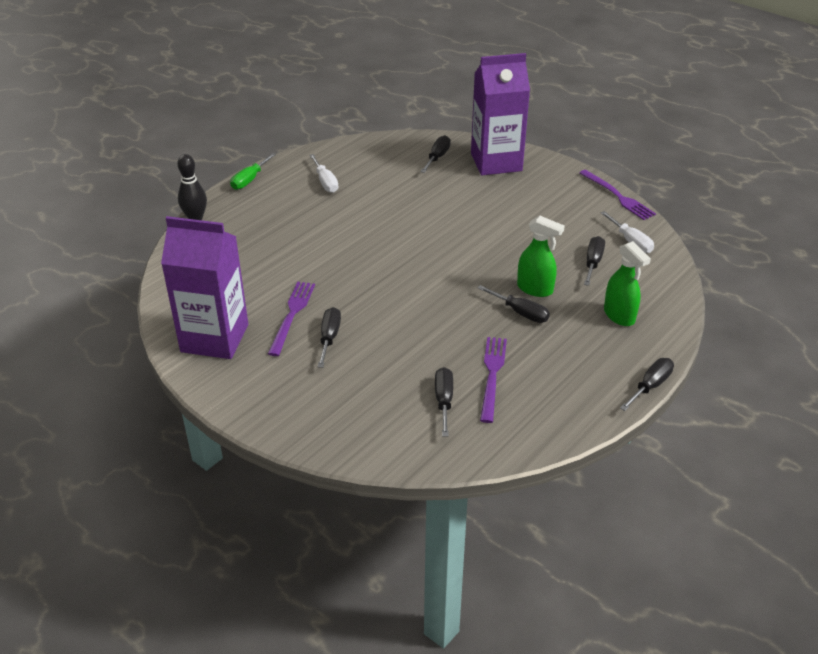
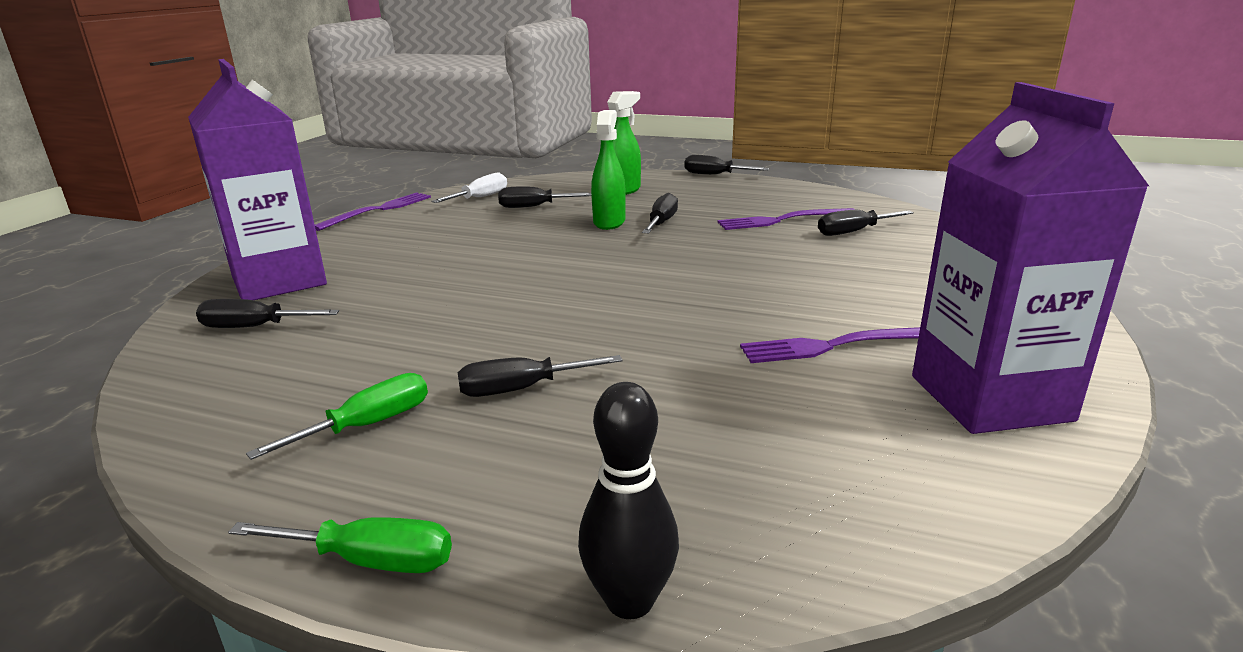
camera: 110 degrees left, 15 degrees down
(325, 182) = (367, 425): white screwdriver -> green screwdriver
(329, 338) = (845, 307): black screwdriver -> black screwdriver (521, 389)

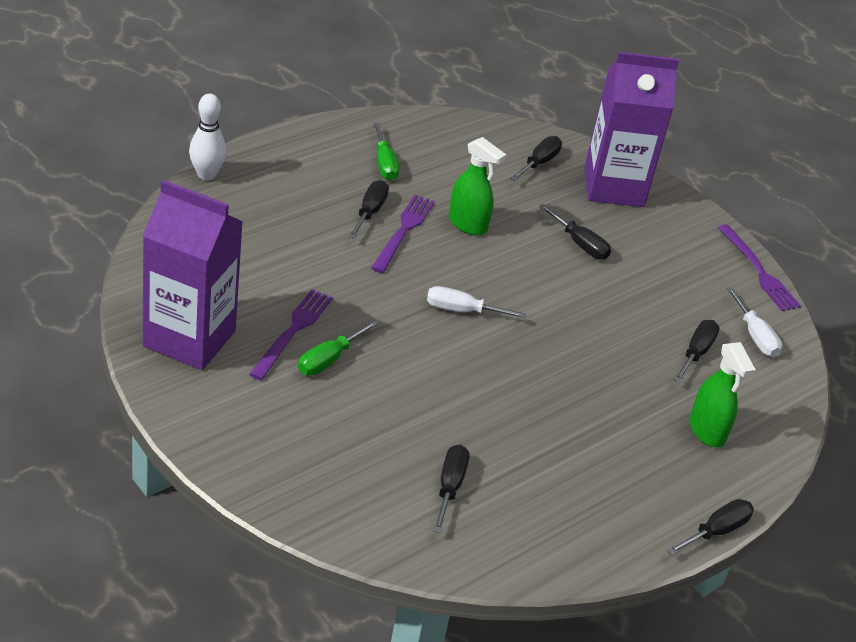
camera: 115 degrees right, 15 degrees up
(370, 561) = (288, 138): green screwdriver -> green screwdriver (328, 360)
(609, 222) = (610, 370): green spray bottle -> green spray bottle (468, 224)
(630, 601) = (206, 175): black bowling pin -> white bowling pin
(633, 284) = (462, 310): none -> white screwdriver
(661, 222) = (581, 397): black screwdriver -> black screwdriver (580, 244)
(782, 220) = (520, 469): purple fork -> purple fork (403, 231)

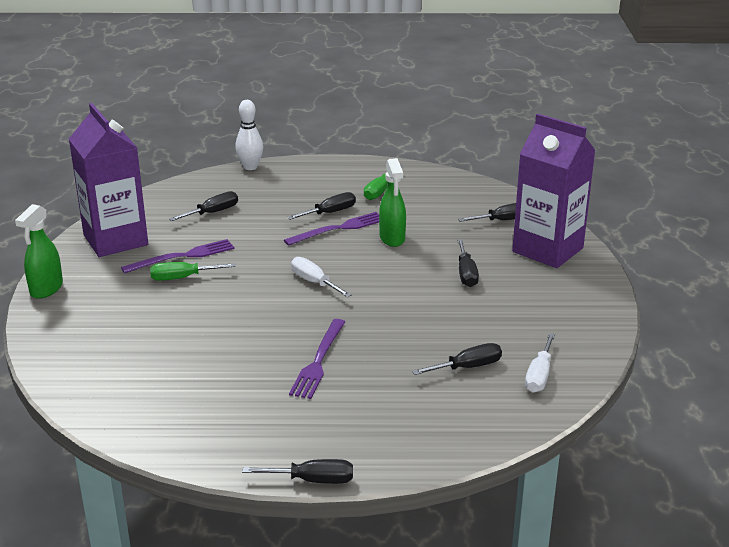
camera: 45 degrees right, 10 degrees down
(450, 487) = (155, 371): black screwdriver -> black screwdriver (213, 213)
(707, 431) = (402, 417): green spray bottle -> green spray bottle (46, 289)
(758, 271) = (607, 337): purple fork -> purple fork (318, 361)

